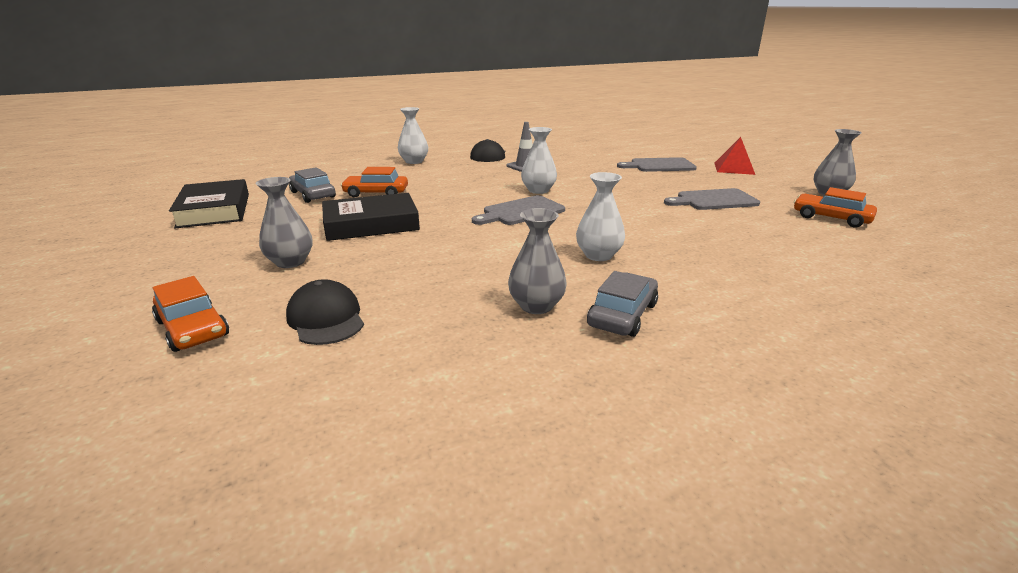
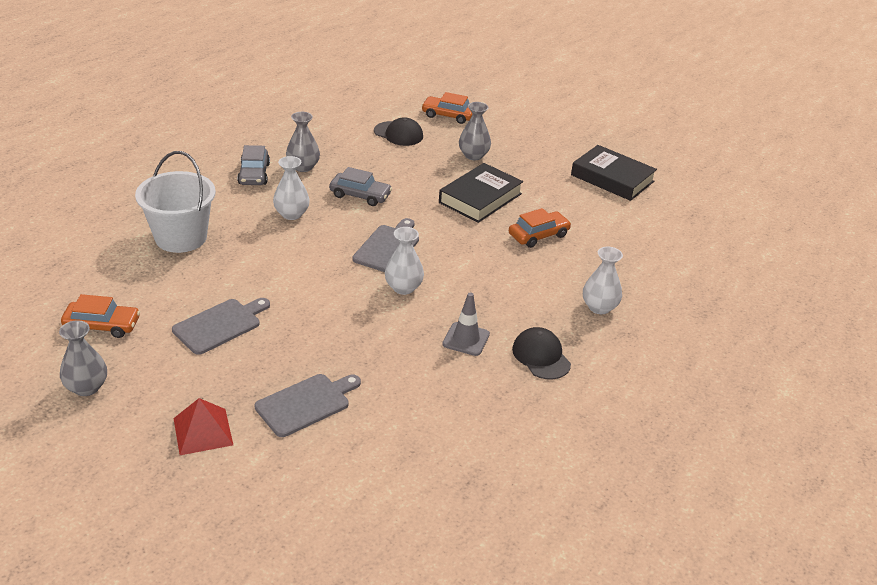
camera: 145 degrees right, 10 degrees up
(313, 194) = (583, 217): grey car -> grey car (360, 195)
(753, 263) = (181, 237): none -> white bucket

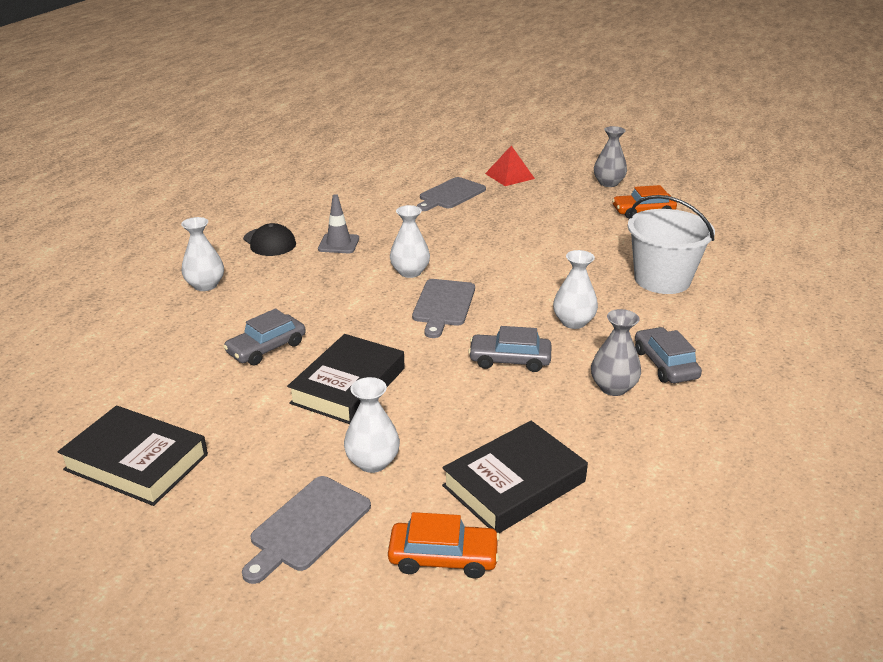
camera: 170 degrees right, 5 degrees down
(220, 325) = (553, 224): grey cutting board -> grey cutting board (307, 526)
(398, 134) = (514, 484): black cap -> black book
(473, 155) = (373, 462): grey vase -> white vase
(538, 235) = (266, 348): orange car -> grey car

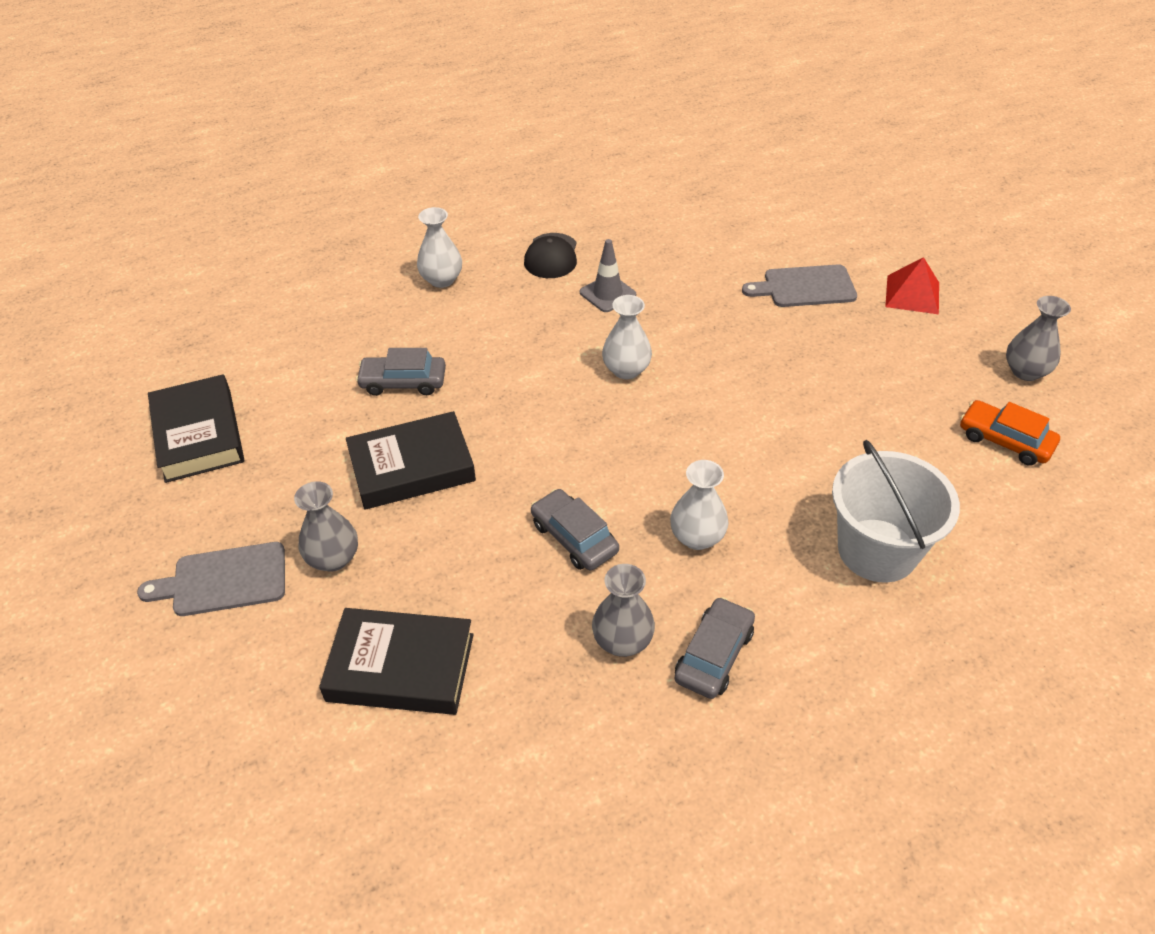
camera: 45 degrees right, 15 degrees up
(373, 462) = (333, 558): white vase -> grey vase
(443, 305) = (602, 431): grey cutting board -> none
(443, 557) = (266, 687): orange car -> none

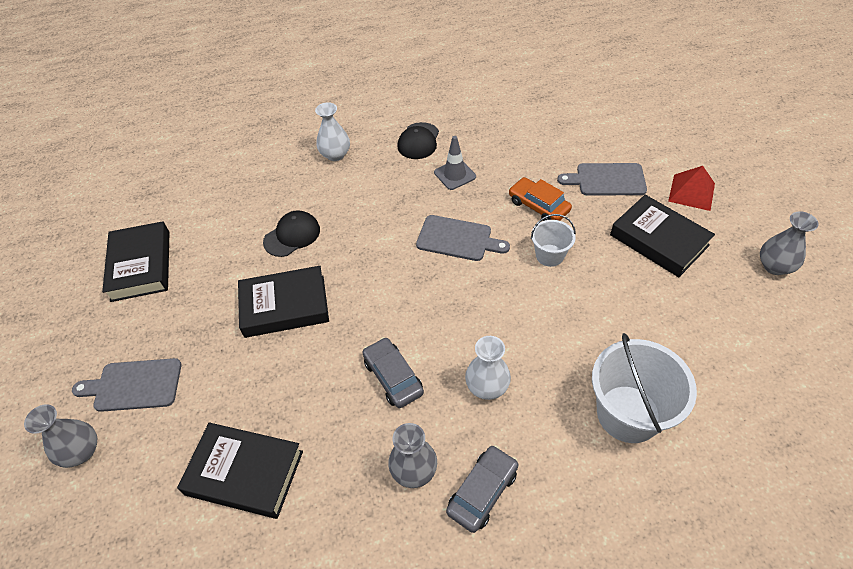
camera: 10 degrees right, 5 degrees up
(333, 558) = (214, 376): grey vase -> grey vase (81, 451)
(403, 382) = (292, 235): grey car -> black cap
(626, 370) = (457, 239): white vase -> grey cutting board
(748, 380) = (549, 255): none -> white bucket
(881, 352) = (659, 240): none -> black book
(1005, 440) = (748, 326): orange car -> orange car (538, 206)

